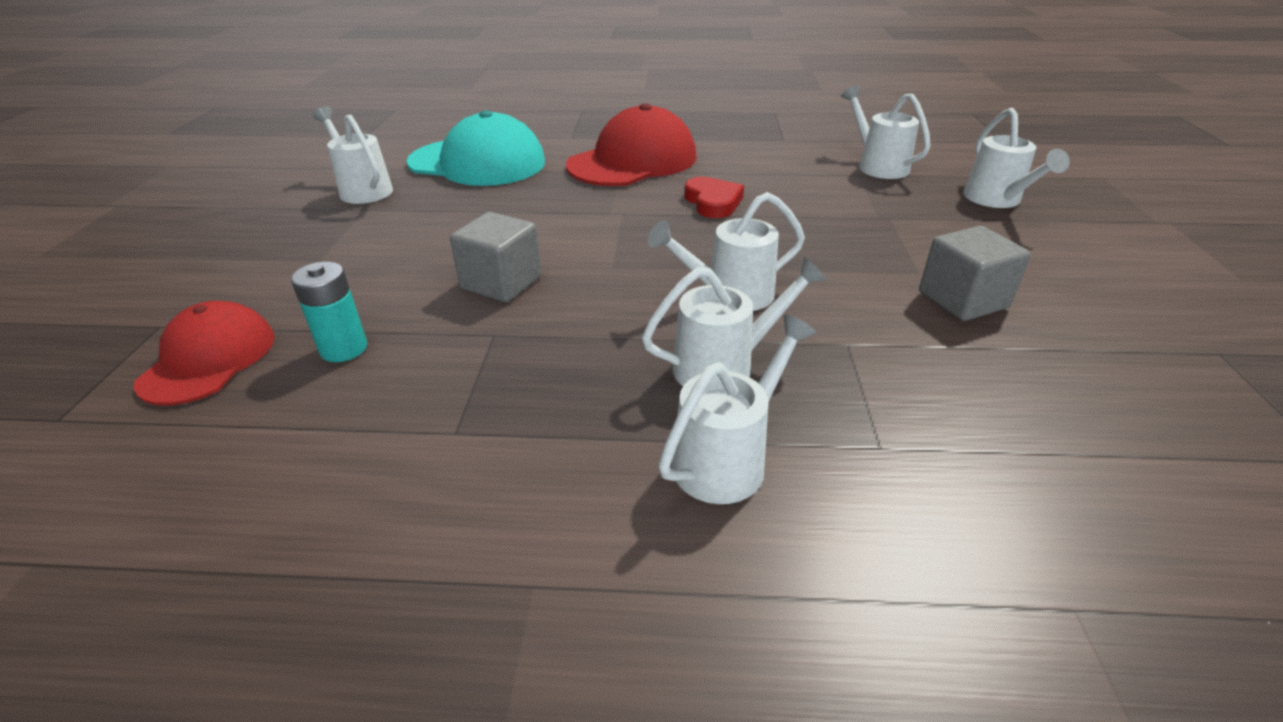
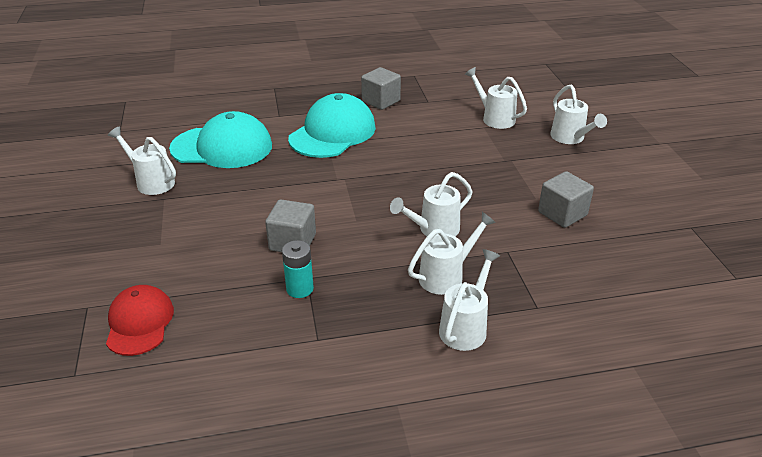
camera: 15 degrees left, 0 degrees up
(344, 349) = (221, 302): turquoise battery -> turquoise battery (300, 289)
(633, 161) = (332, 133): red cap -> turquoise cap
(713, 202) = (399, 162): red heart -> none
(716, 134) = (381, 101): none -> grey cube

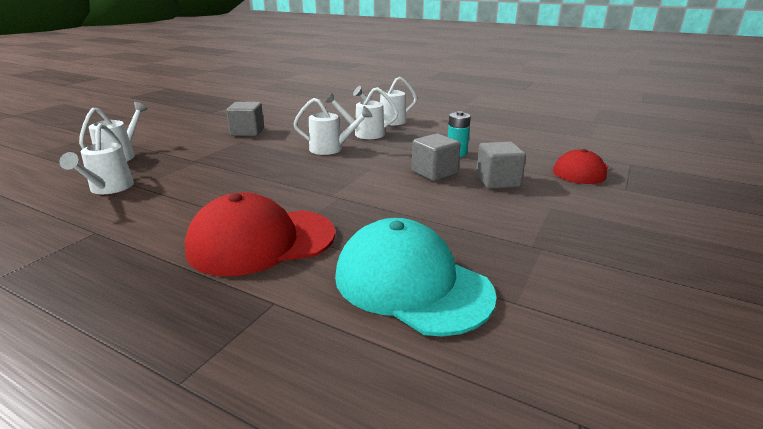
camera: 140 degrees left, 10 degrees down
(151, 182) = (540, 272): white watering can -> none
(332, 133) = (261, 241): turquoise cap -> red cap
(381, 101) = (128, 258): grey cube -> grey cube (497, 181)

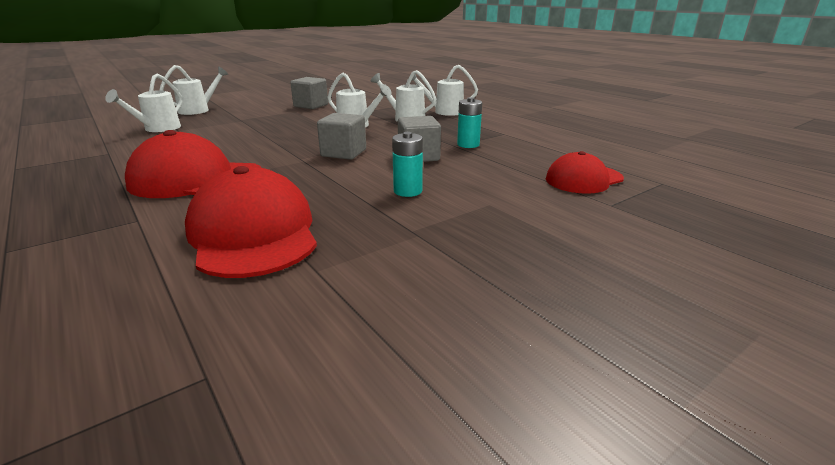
camera: 25 degrees right, 0 degrees up
(411, 283) = (253, 233): turquoise cap -> red cap
(476, 209) = (408, 191): none -> turquoise battery
(497, 181) = (470, 173): grey cube -> grey cube (343, 153)

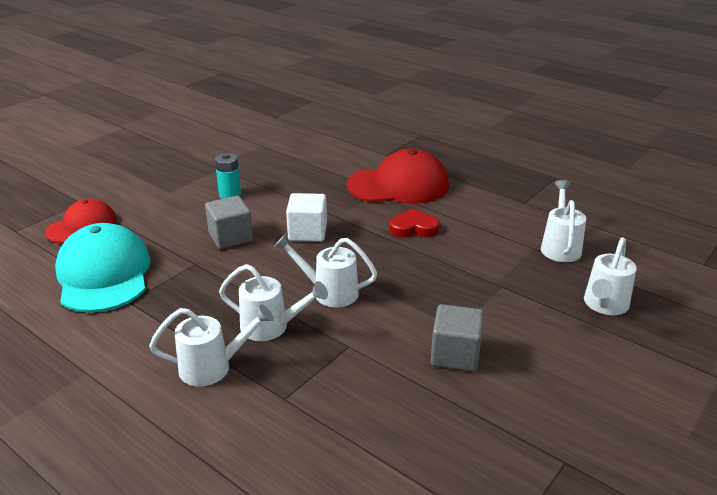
camera: 165 degrees right, 5 degrees up
(245, 147) = (413, 228): none -> red heart
(253, 233) = (309, 156): red cap -> none
(343, 153) = (307, 232): grey cube -> white cube
(468, 145) = (178, 266): turquoise battery -> none
(532, 146) = (104, 274): none -> turquoise cap

